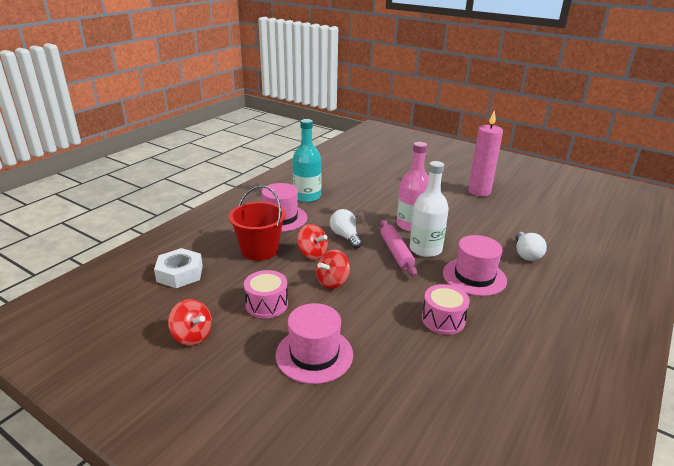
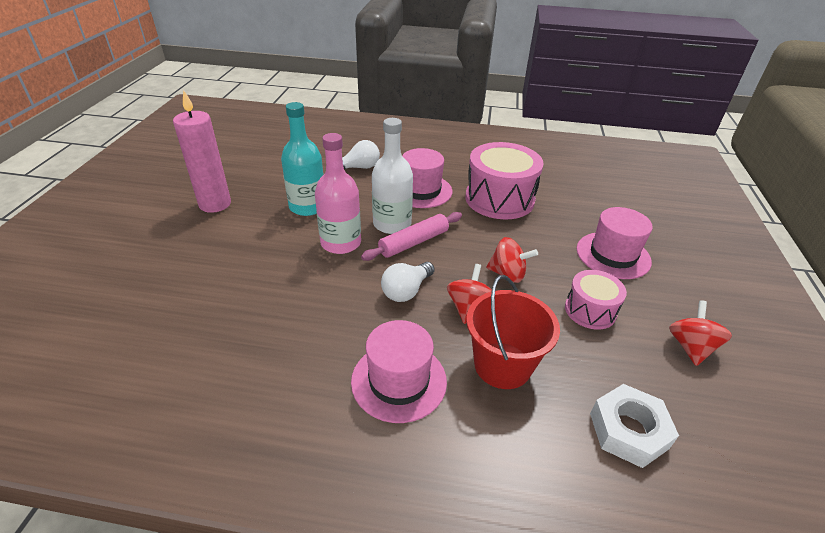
camera: 115 degrees left, 10 degrees up
(307, 196) = (301, 376): turquoise bottle -> turquoise bottle (307, 206)
(443, 319) = (499, 199): pink drum -> pink drum, size x1.78

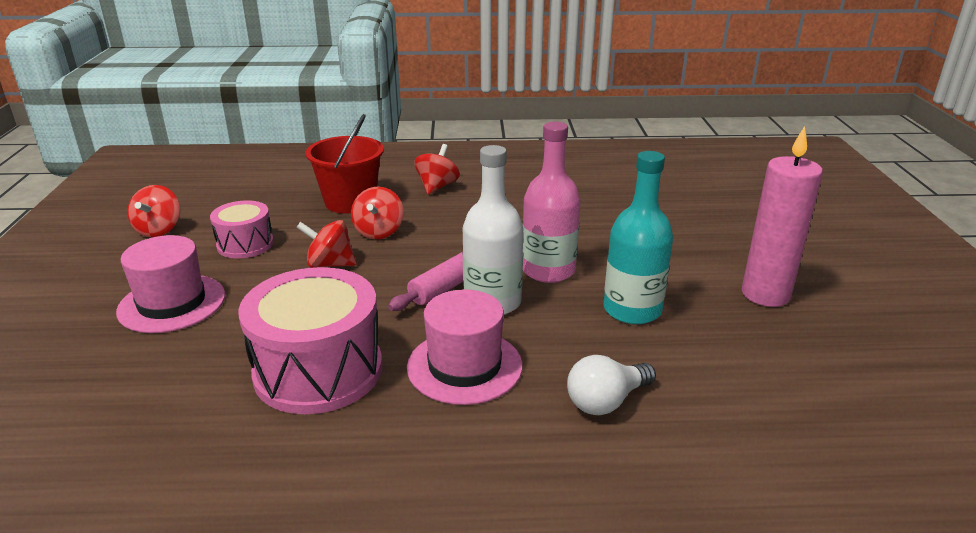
camera: 170 degrees right, 10 degrees down
(399, 381) = (437, 187): pink hat -> red spinning top
(406, 291) = (448, 237): white light bulb -> none
(628, 430) = (260, 184): white nut -> none

